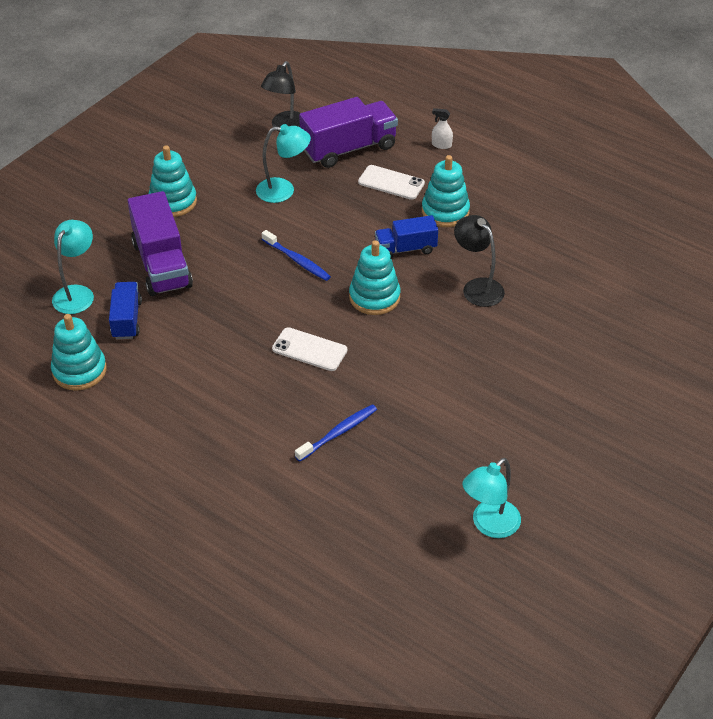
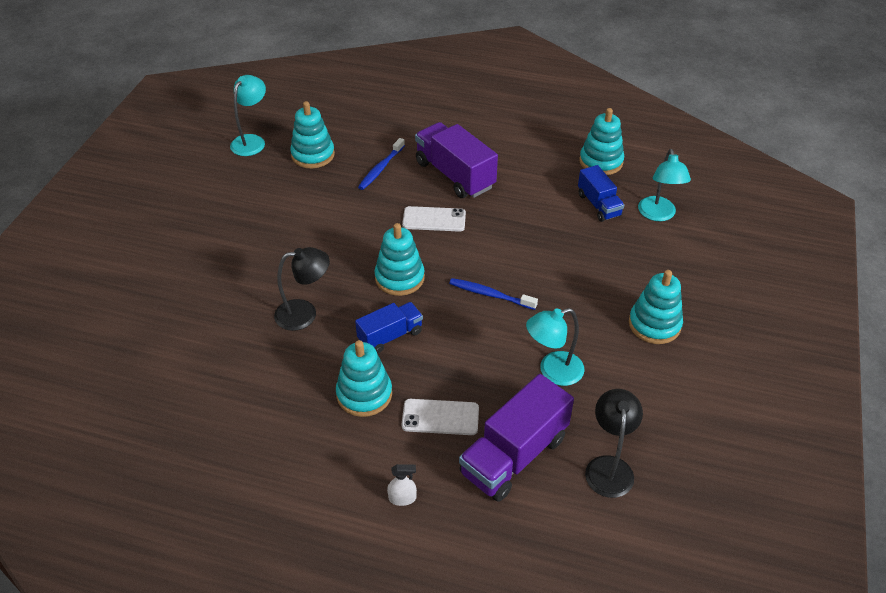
camera: 160 degrees right, 0 degrees up
(162, 264) = (610, 258): purple truck -> purple truck (455, 175)
(415, 478) = (313, 155): none -> turquoise stacking toy
(477, 287) = (305, 313): black lamp -> black lamp turned 45 degrees counterclockwise

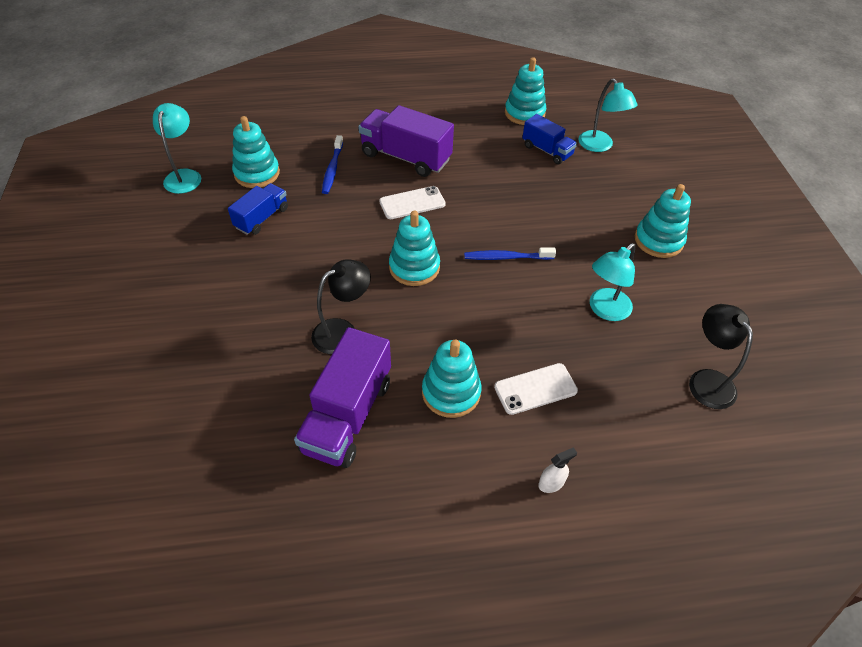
camera: 25 degrees left, 5 degrees up
(390, 336) = (440, 326): blue truck -> blue truck (262, 218)
(514, 455) = (622, 400): purple truck -> purple truck (347, 415)

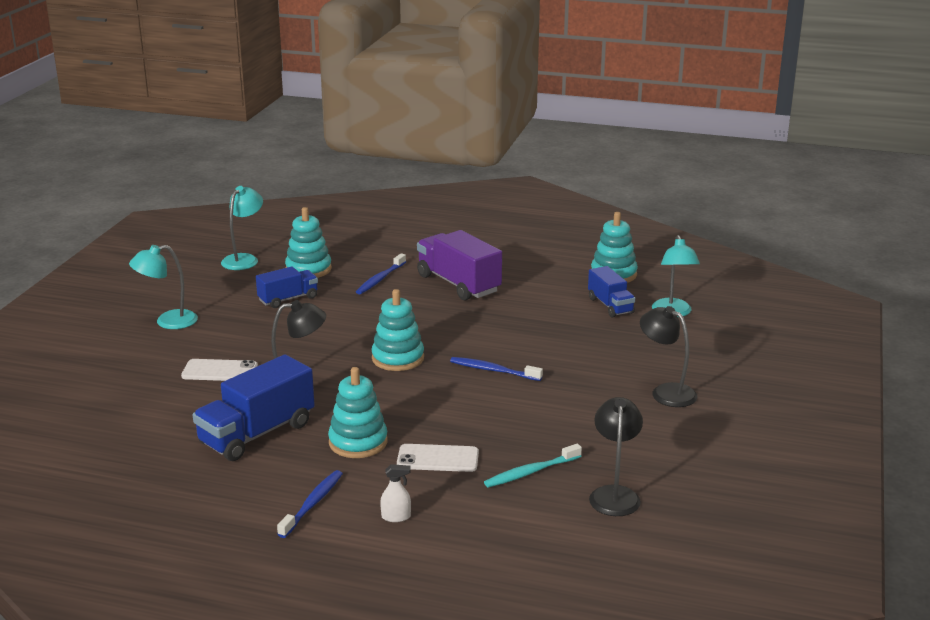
camera: 25 degrees right, 25 degrees down
(347, 415) = (257, 433): purple truck -> blue truck
(412, 203) = (435, 316): white phone -> white phone (220, 371)
(464, 496) = (312, 504): none -> blue toothbrush
(604, 310) = (557, 426): turquoise lamp -> turquoise lamp (168, 322)
(623, 377) = (531, 472): none -> turquoise toothbrush
(658, 240) = (666, 392): turquoise stacking toy -> black lamp

